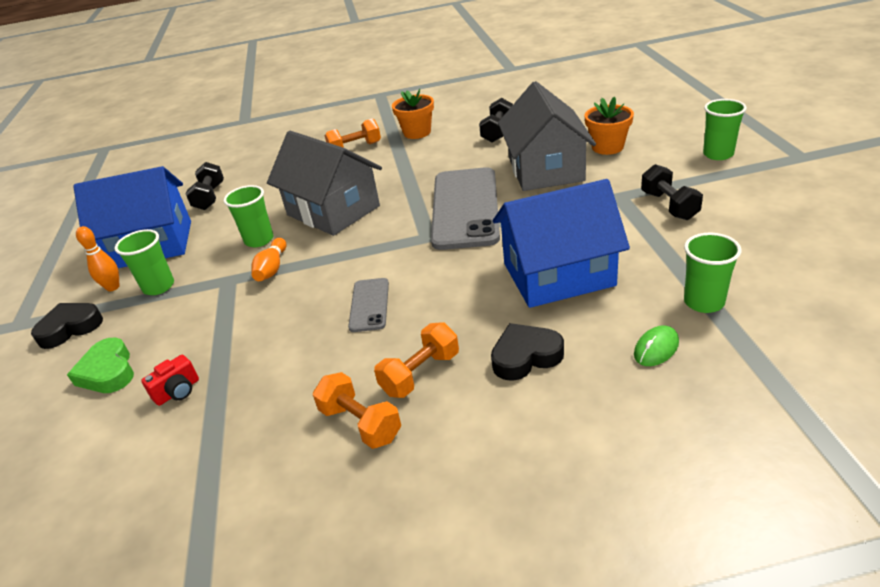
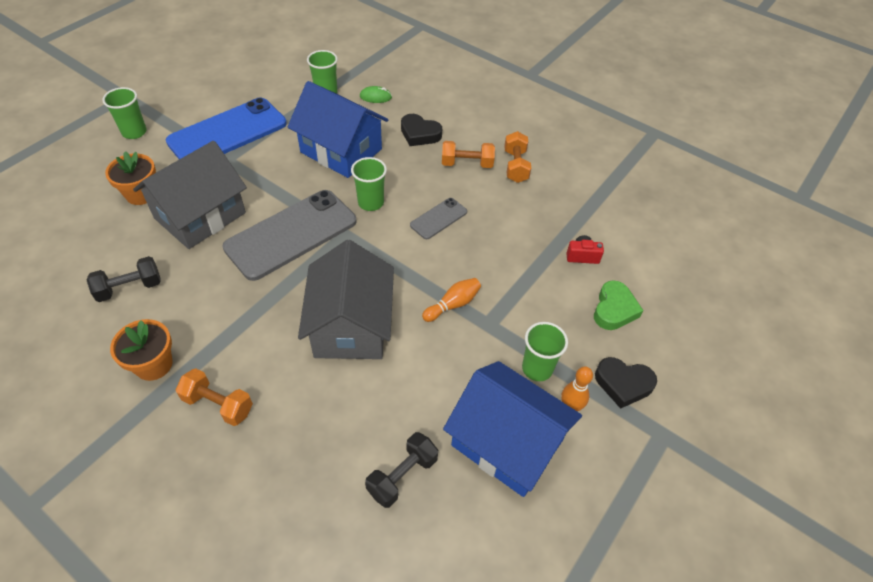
camera: 140 degrees left, 15 degrees up
(259, 240) = (430, 348): green cup -> green cup (371, 203)
(669, 206) = (227, 133): black dumbbell -> blue phone

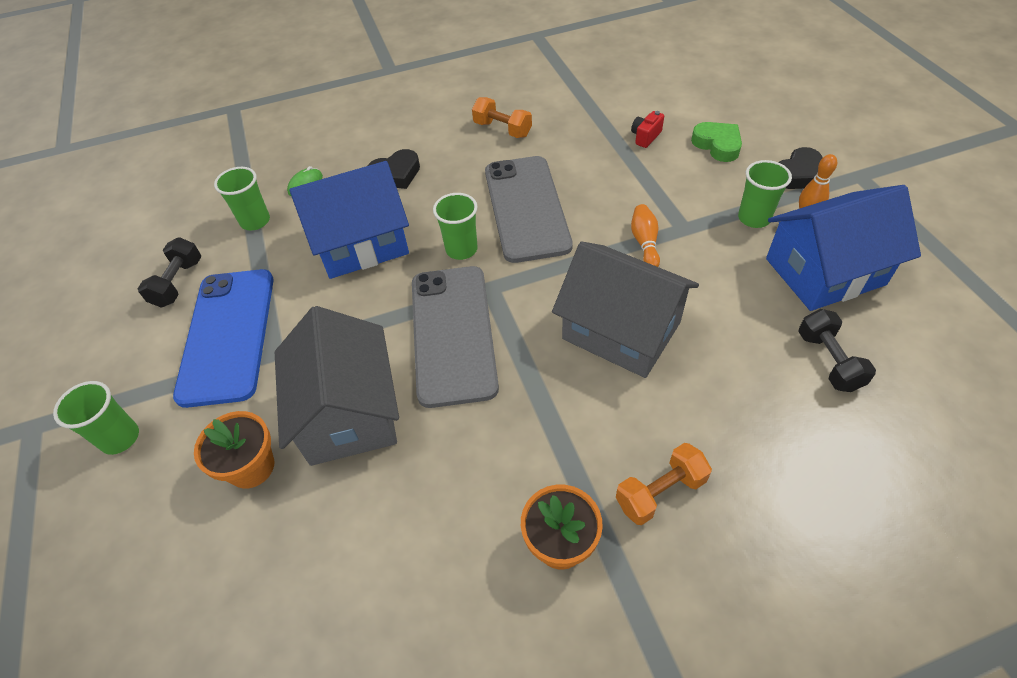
camera: 50 degrees left, 0 degrees up
(129, 288) = (413, 533): black dumbbell -> black dumbbell (178, 283)
(438, 218) = (526, 208): grey phone -> grey phone, size x2.11
(467, 164) = (470, 159): orange dumbbell -> none

